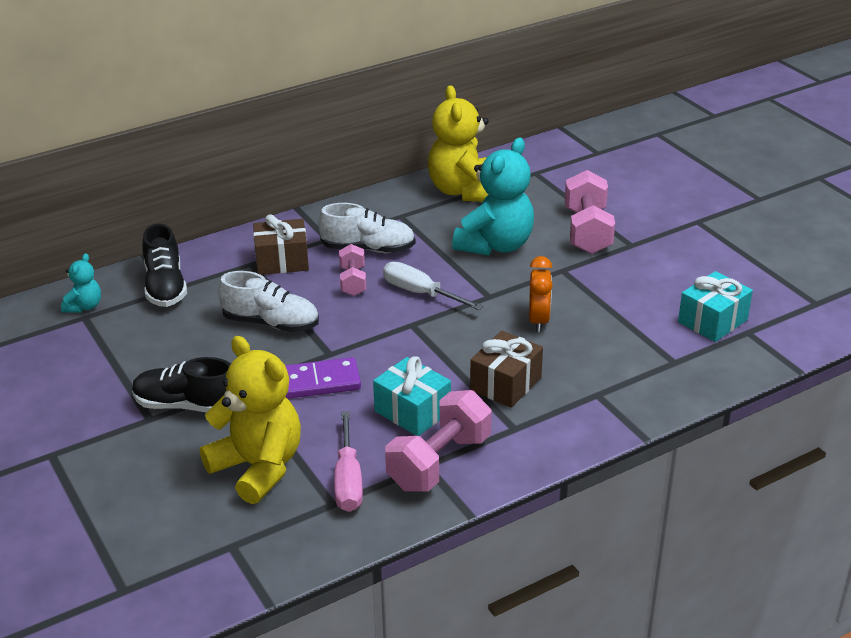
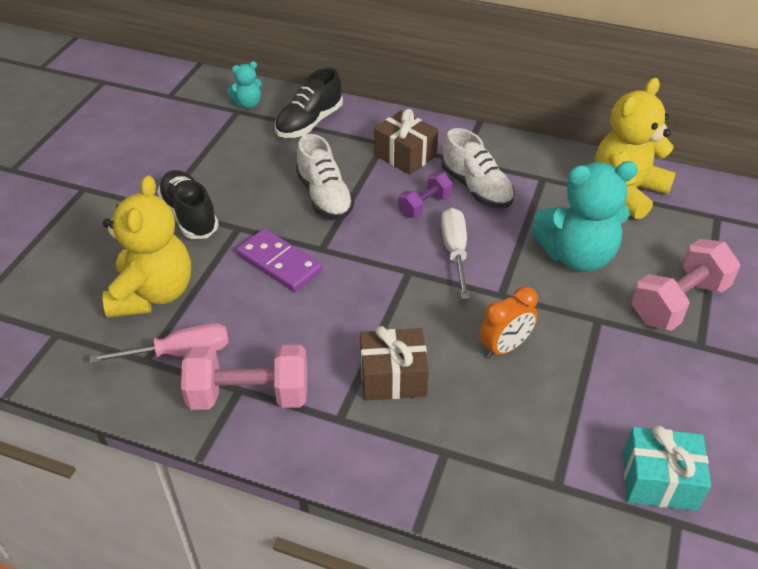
camera: 50 degrees right, 10 degrees up
(348, 480) = (180, 352): pink screwdriver -> pink screwdriver turned 150 degrees counterclockwise
(353, 281) = (424, 206): pink dumbbell -> purple dumbbell
(412, 411) = (298, 339): turquoise gift -> none

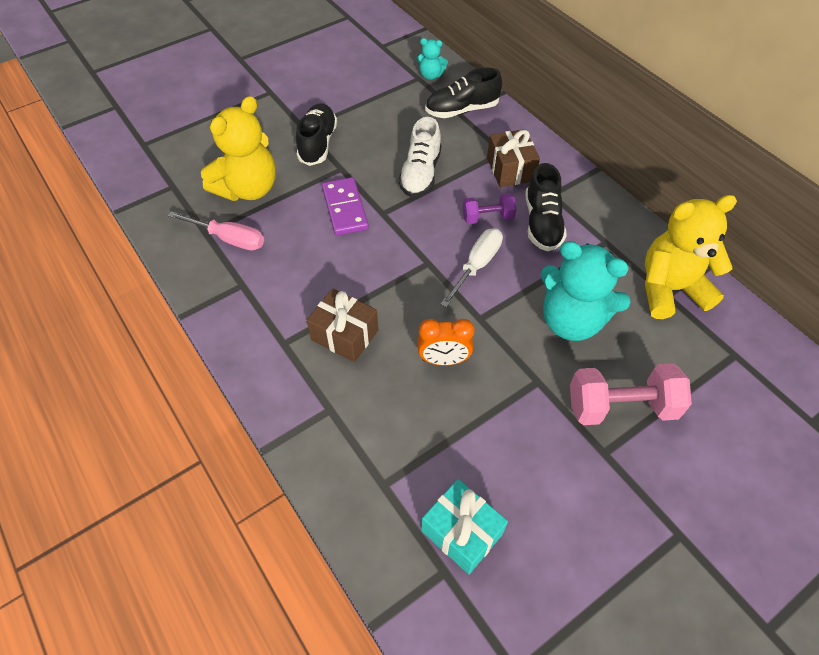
camera: 35 degrees right, 10 degrees up
(249, 395) = (244, 292): pink dumbbell -> none
(476, 188) = (542, 223): white shoe -> black shoe

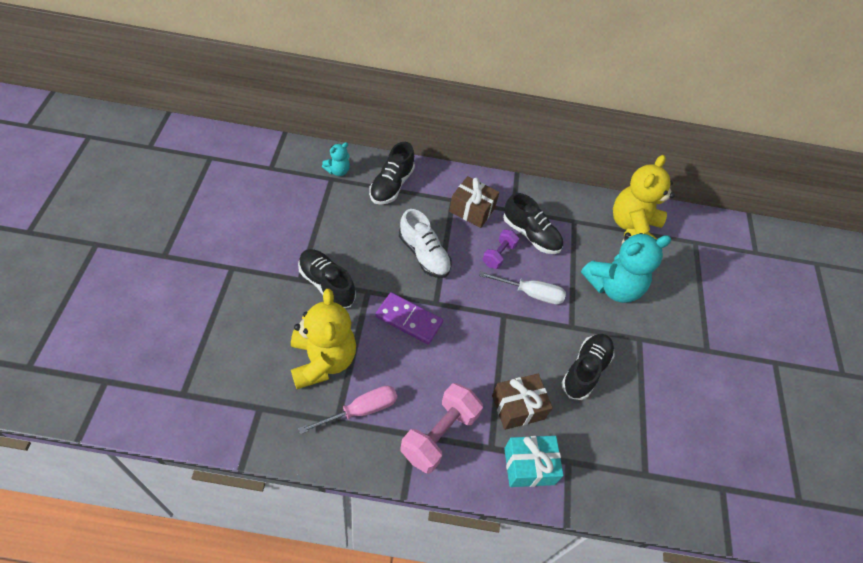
camera: 55 degrees left, 0 degrees up
(444, 360) = (585, 370): orange clock -> black shoe
(462, 532) = (705, 459): turquoise gift -> turquoise gift (529, 466)
(477, 265) = (531, 293): white screwdriver -> white screwdriver turned 120 degrees clockwise
(621, 406) = (686, 317): pink dumbbell -> pink dumbbell (439, 435)

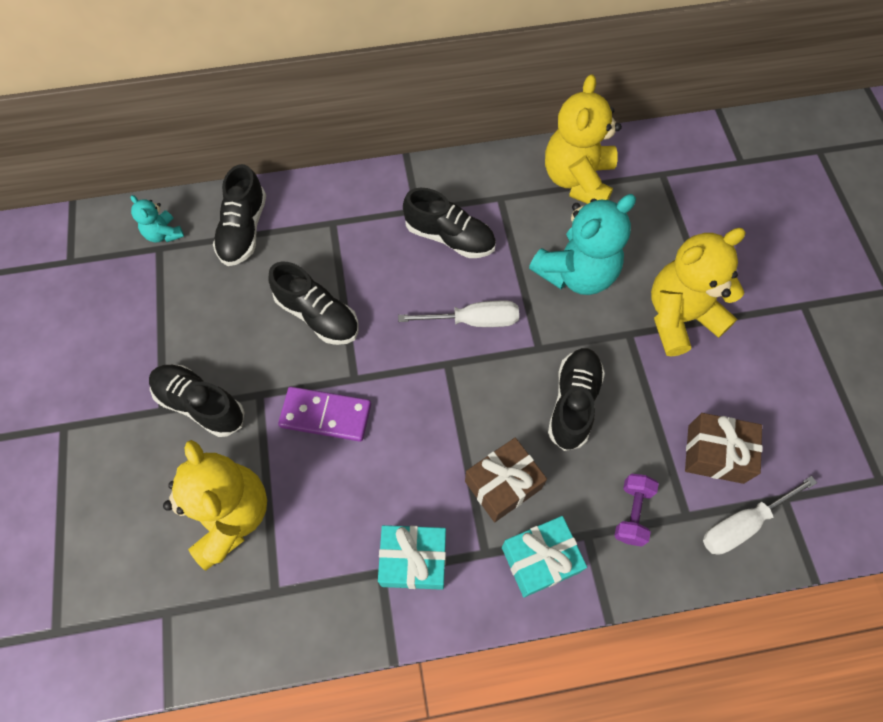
camera: 10 degrees left, 10 degrees up
(338, 171) = (164, 234): turquoise teddy bear -> turquoise teddy bear turned 105 degrees clockwise
(361, 410) = (301, 565): pink screwdriver -> none
(424, 255) = (318, 315): white shoe -> black shoe
(439, 435) = (413, 560): pink dumbbell -> turquoise gift
(472, 210) = (362, 228): brown gift -> brown gift (715, 454)
(499, 255) = (416, 281): purple dumbbell -> purple dumbbell (632, 513)
(680, 340) = (679, 317): none -> yellow teddy bear
(685, 495) = (742, 524): none -> white screwdriver

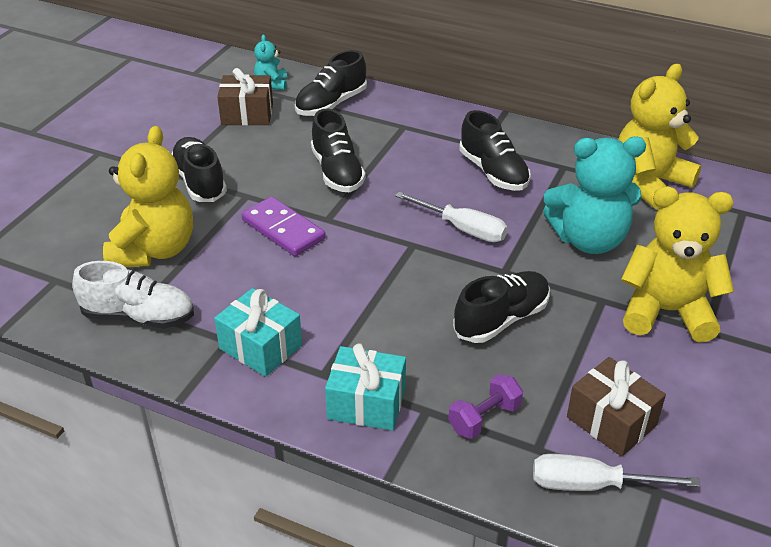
camera: 35 degrees right, 25 degrees down
(282, 600) = (139, 316): none -> white shoe
(503, 485) = (383, 340): brown gift -> brown gift (247, 114)

